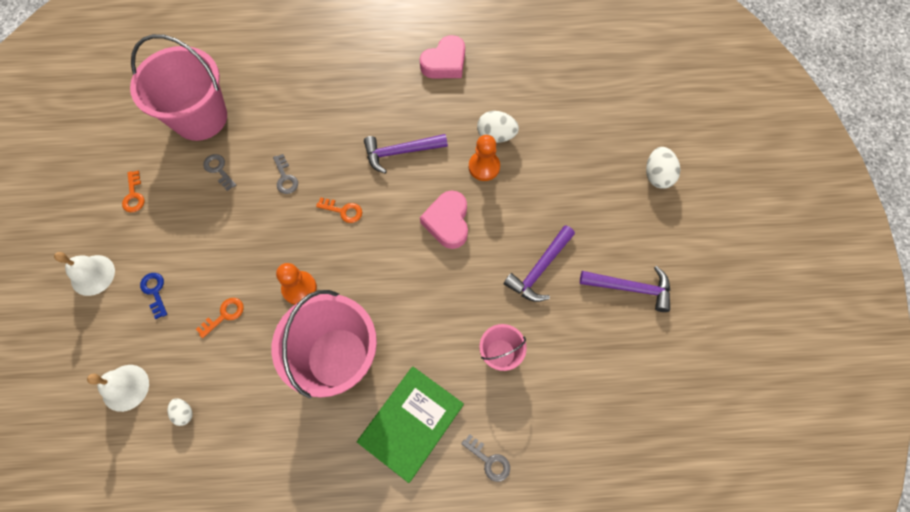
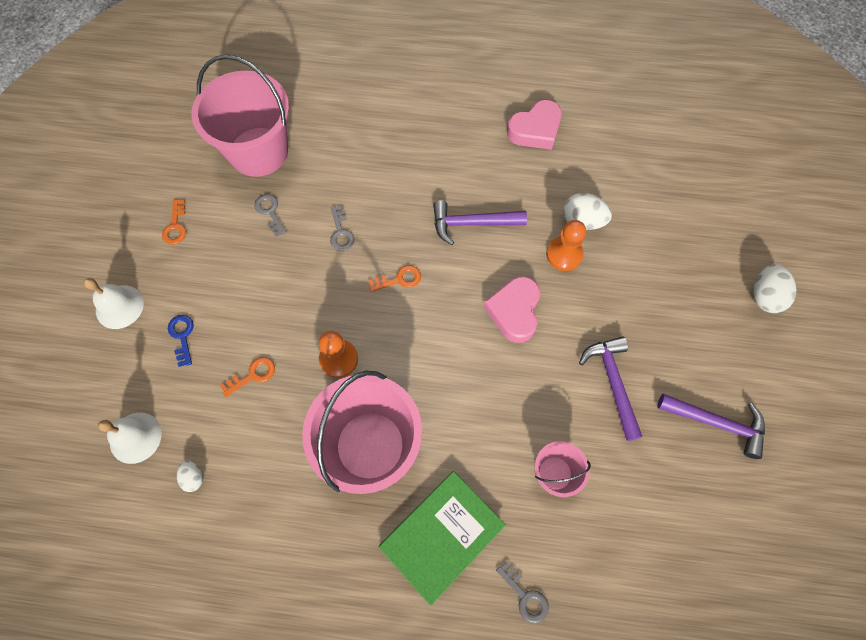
camera: 10 degrees right, 0 degrees up
(343, 211) = (399, 279): orange key -> orange key turned 45 degrees counterclockwise
(539, 269) = (612, 383): purple hammer -> purple hammer turned 120 degrees clockwise

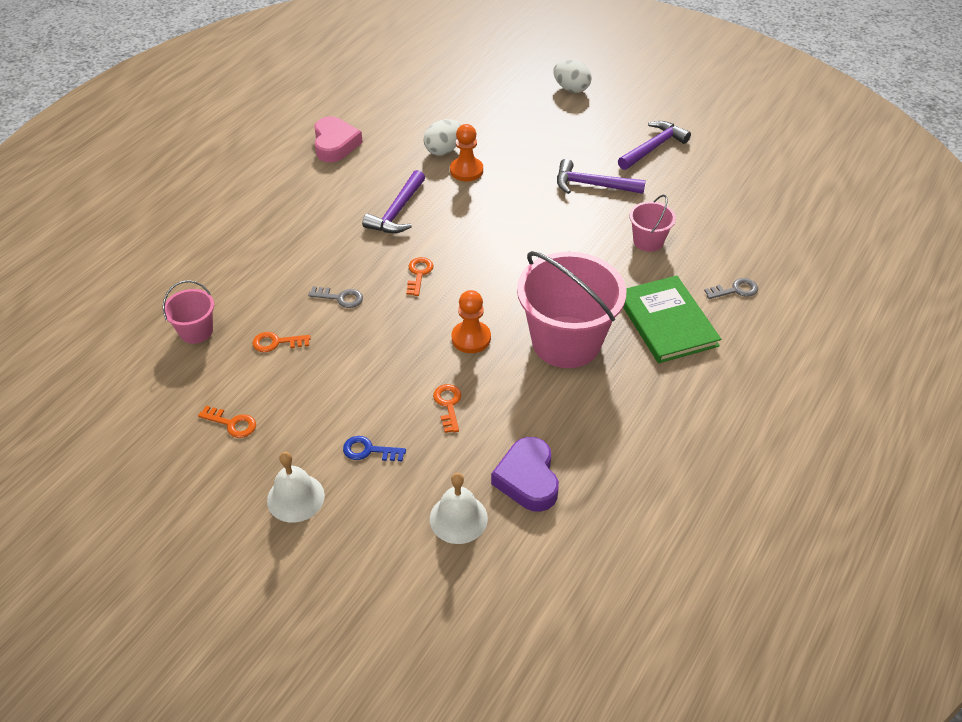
camera: 65 degrees left, 20 degrees down
(193, 477) = (527, 479): white egg -> purple heart
(259, 152) = (196, 331): pink bucket -> pink bucket, size x0.48
(270, 212) = (277, 342): grey key -> orange key
(514, 311) = (498, 215): pink heart -> none

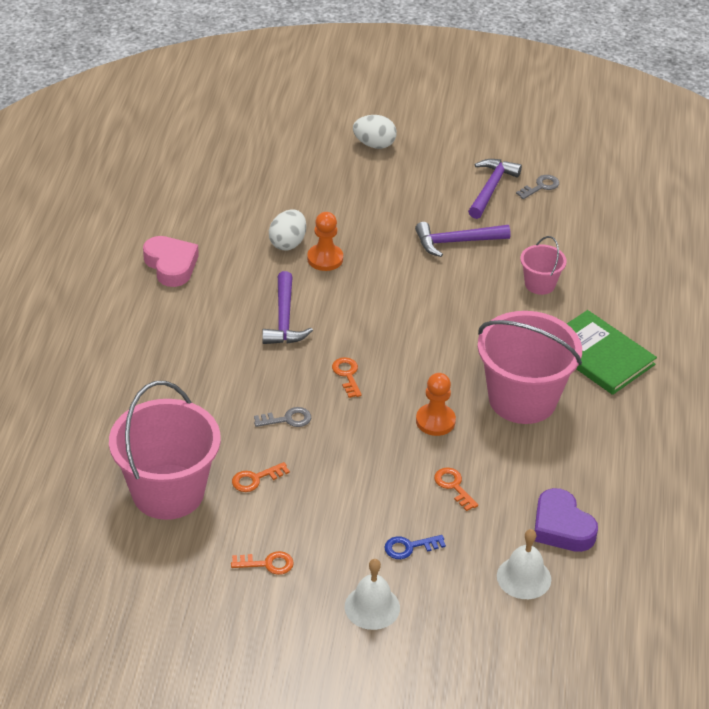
camera: 25 degrees left, 5 degrees down
(196, 331) = (168, 492): pink bucket -> pink bucket, size x2.08
(735, 290) = (641, 309): grey key -> grey key (540, 187)

